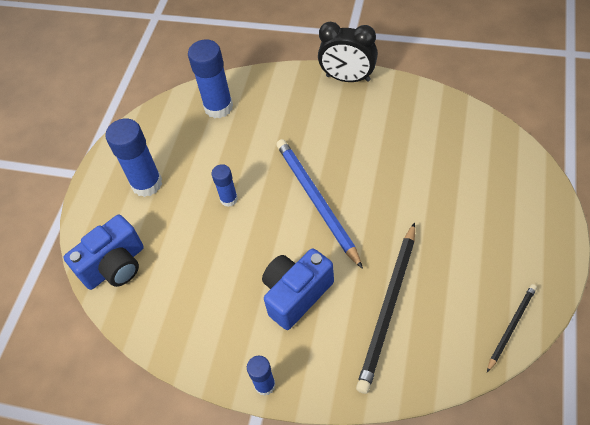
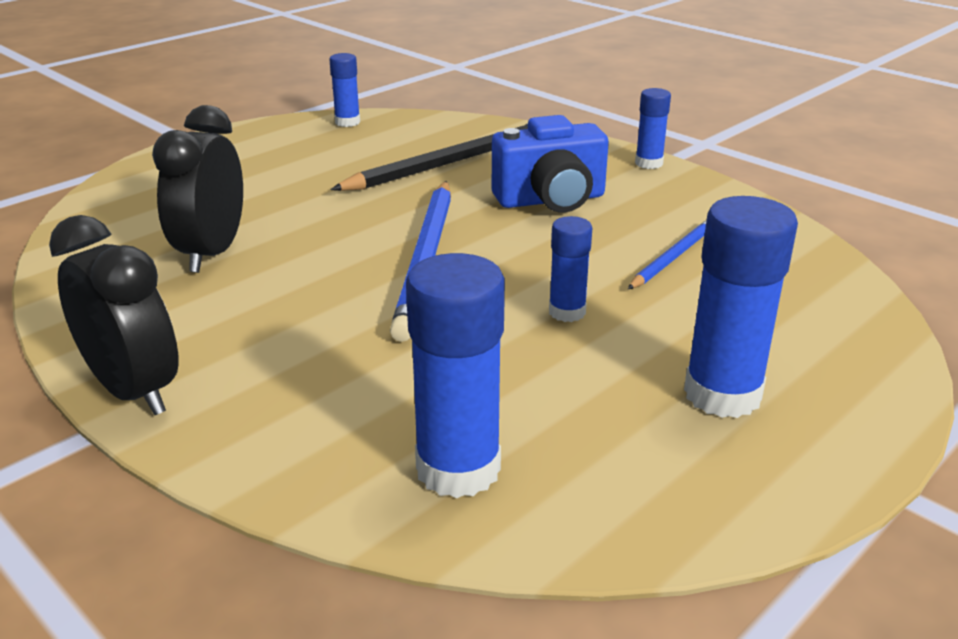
camera: 155 degrees left, 25 degrees down
(115, 266) = (829, 308): blue camera -> none
(201, 271) = (673, 257): none -> blue pencil
(414, 151) = (212, 253): none -> black clock
(511, 326) = (347, 122): black pencil -> blue glue stick

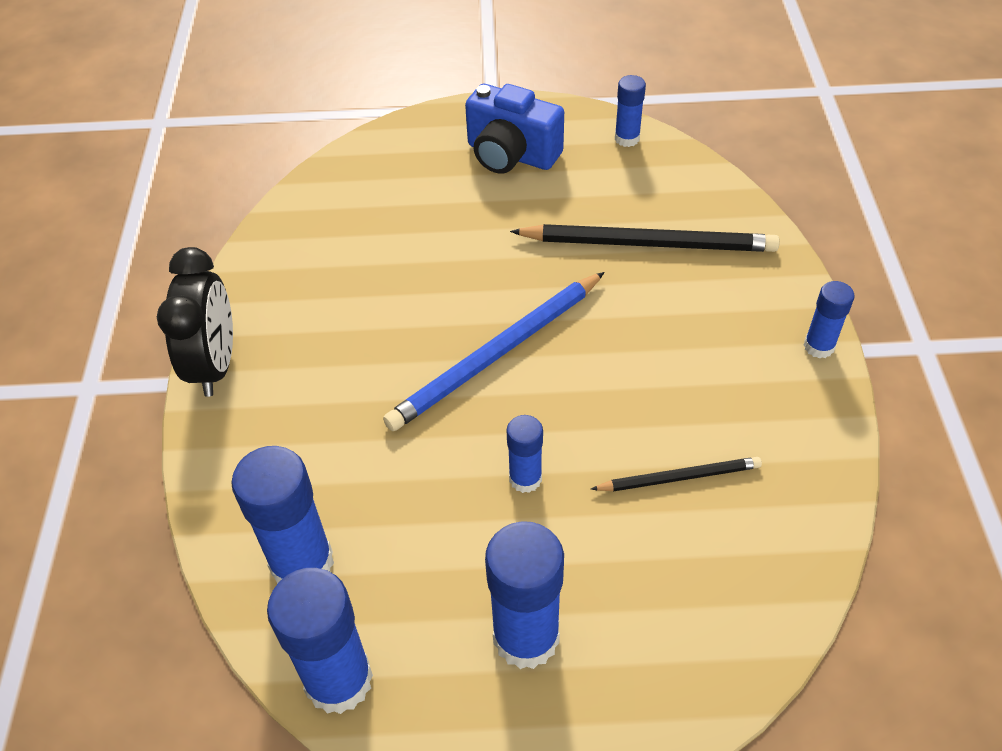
camera: 45 degrees right, 20 degrees up
(212, 253) = (374, 255): black clock -> none
(551, 200) = (670, 343): blue camera -> blue camera (511, 154)
(625, 521) = (338, 680): none -> blue glue stick
(673, 257) = (679, 477): blue pencil -> black pencil

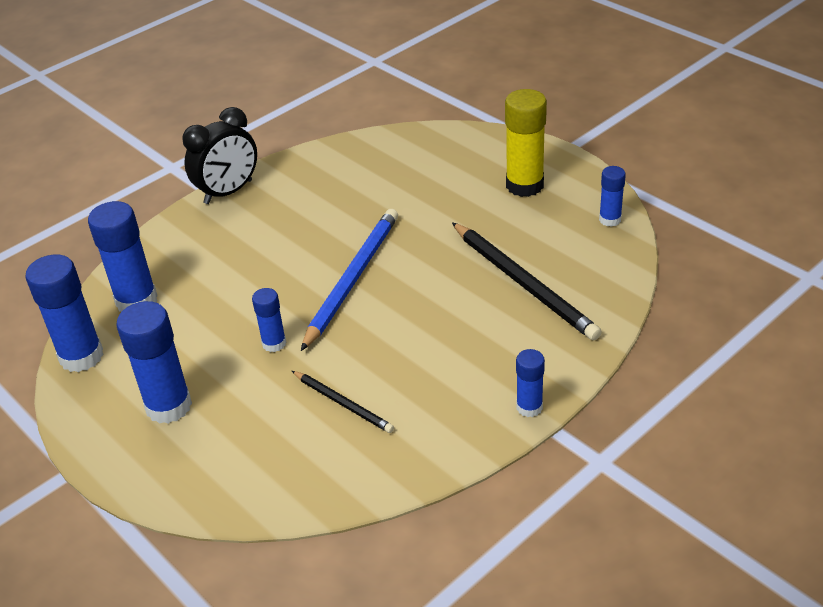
camera: 50 degrees right, 10 degrees down
(497, 354) = (352, 279): blue pencil -> blue pencil turned 105 degrees clockwise
(511, 154) = (524, 185): blue camera -> yellow glue stick

